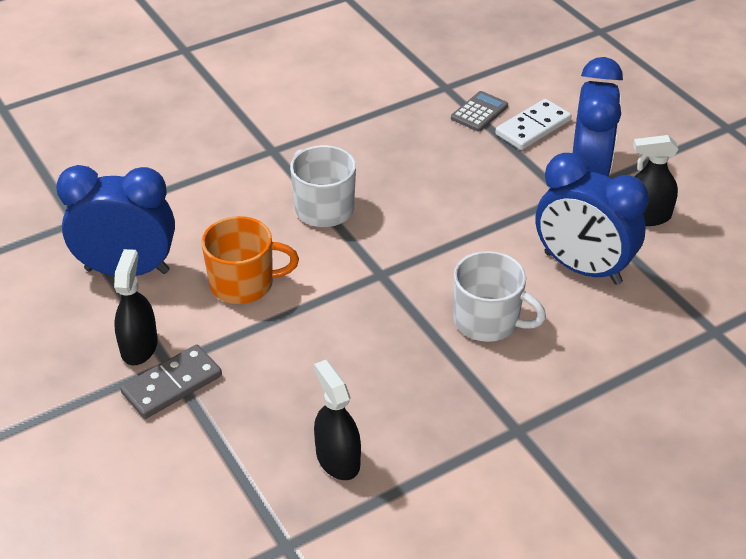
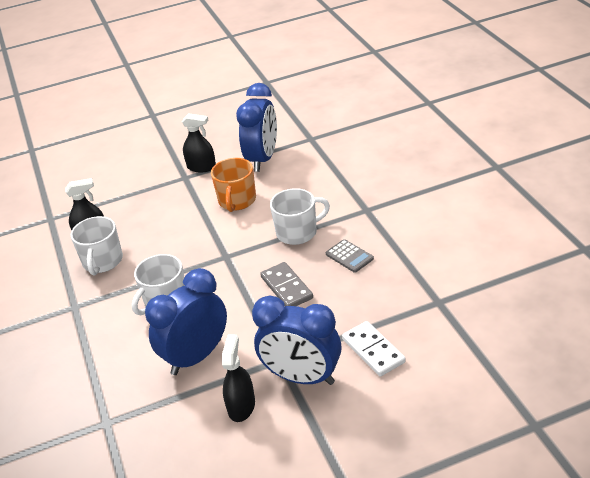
camera: 105 degrees right, 5 degrees down
(172, 385) = (169, 179): grey domino -> grey domino (286, 288)
(406, 422) = (102, 261): none -> white mug
(479, 112) = (399, 319): grey calculator -> grey calculator (349, 256)

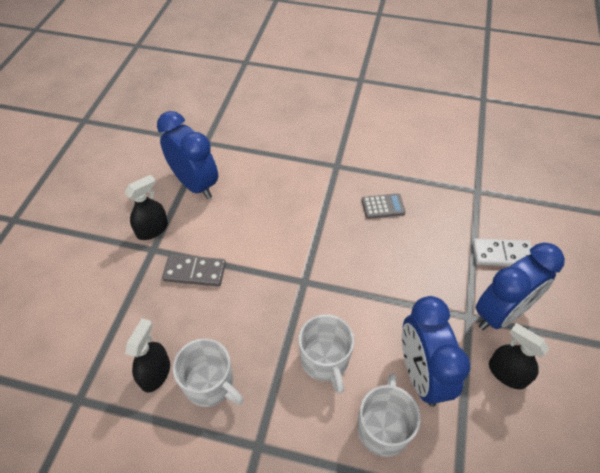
camera: 60 degrees left, 15 degrees up
(237, 201) = (234, 232): orange mug -> none
(286, 288) = (385, 264): grey domino -> grey domino (194, 272)
(298, 232) = (321, 218): white mug -> white mug (383, 428)

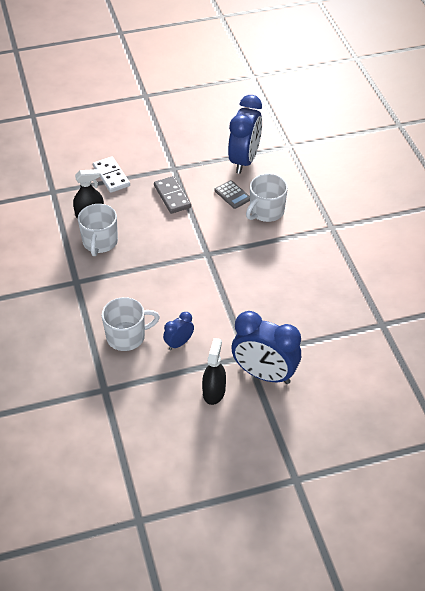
camera: 60 degrees right, 5 degrees down
(152, 229) = (189, 160): black spray bottle -> none
(325, 360) = (154, 289): white mug -> white mug (266, 211)
(383, 206) = (312, 271): grey calculator -> grey calculator (232, 195)
(421, 374) = (179, 343): blue clock -> blue clock, size x0.49
(502, 254) = (324, 360): white domino -> white domino (111, 176)

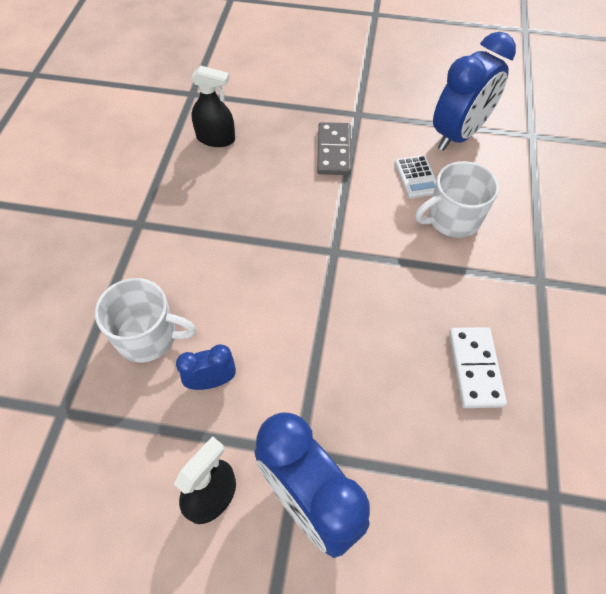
camera: 25 degrees right, 10 degrees up
(100, 242) = (204, 180): white mug -> none
(111, 176) = (273, 98): white domino -> white domino (474, 368)
(232, 195) = (416, 177): grey calculator -> white calculator

